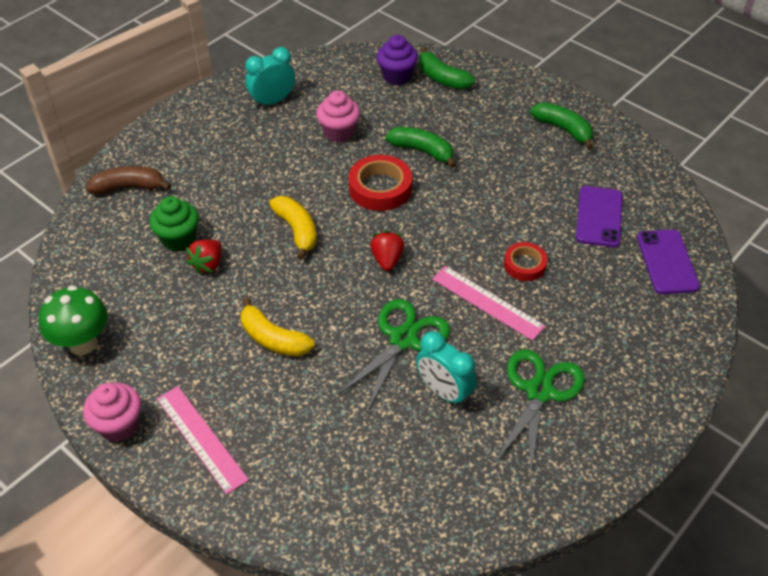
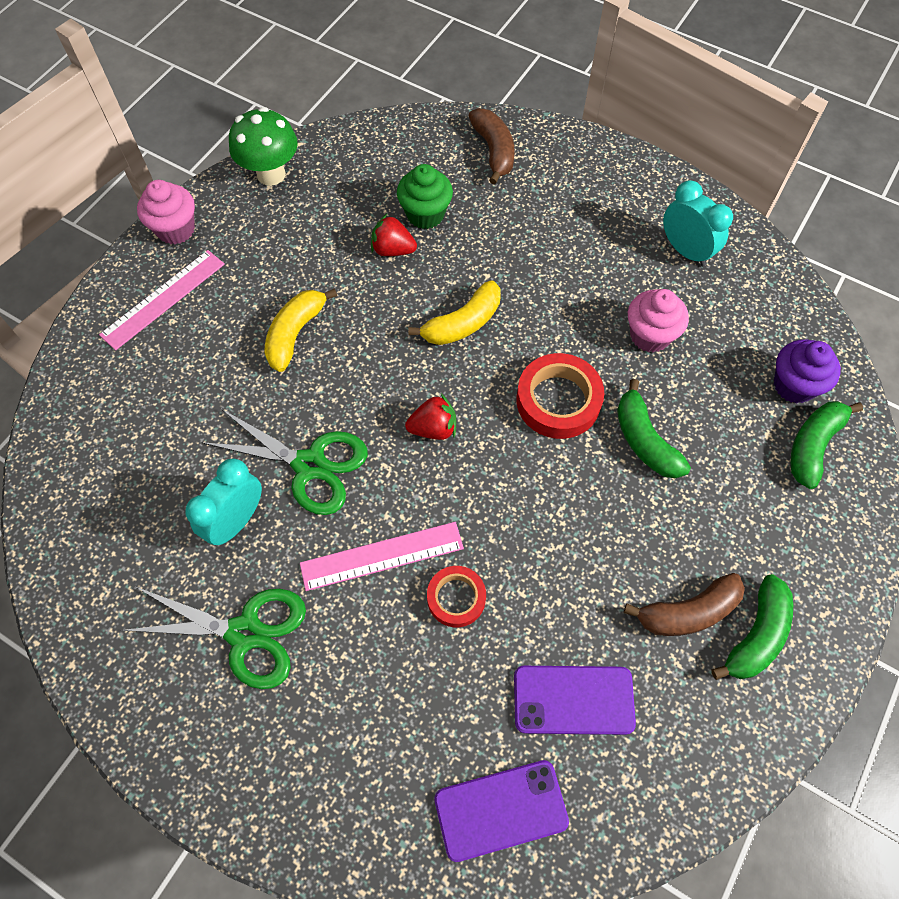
camera: 80 degrees right, 15 degrees up
(422, 151) = (644, 440): green banana -> green banana turned 135 degrees clockwise
(487, 302) = (382, 556): pink ruler -> pink ruler turned 45 degrees clockwise
(546, 155) = (688, 612): none -> brown banana

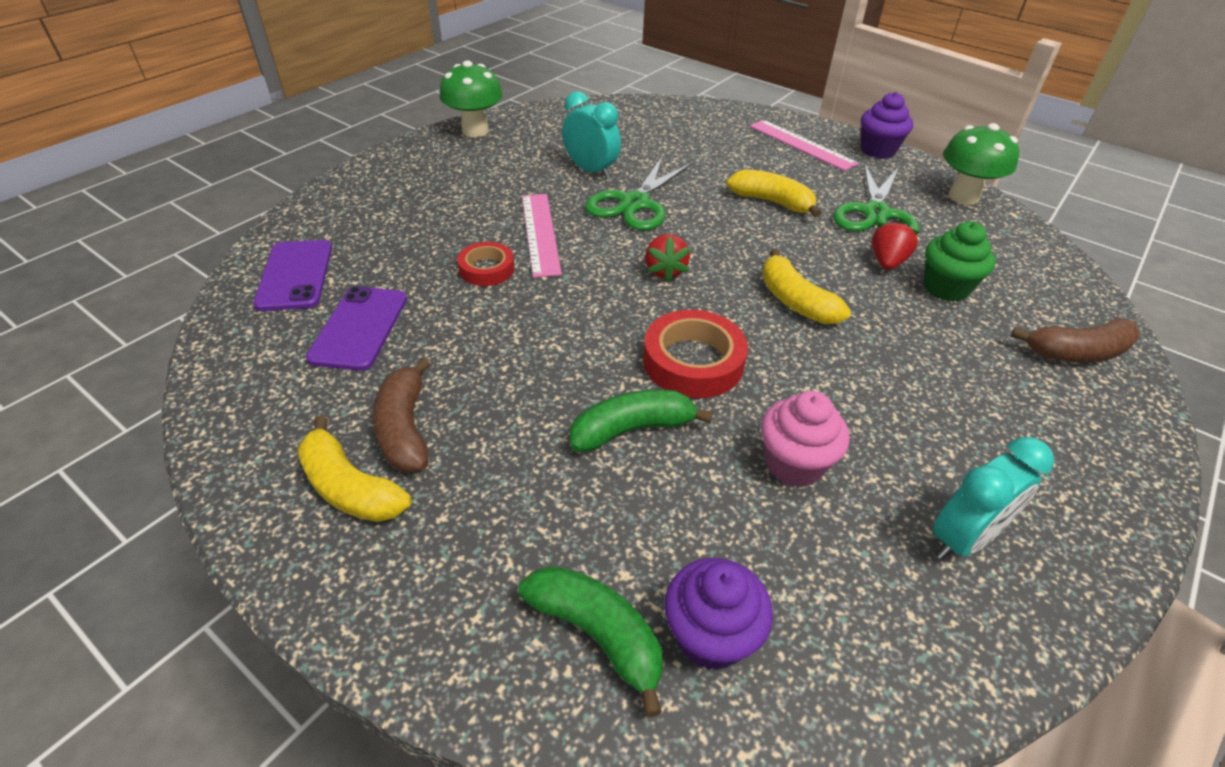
camera: 95 degrees right, 20 degrees down
(127, 693) = (475, 131): none -> green mushroom
(175, 229) = (878, 150): pink cupcake -> purple cupcake
(245, 633) = (498, 171): green scissors -> green scissors (875, 213)
(756, 635) = (350, 488): green banana -> yellow banana

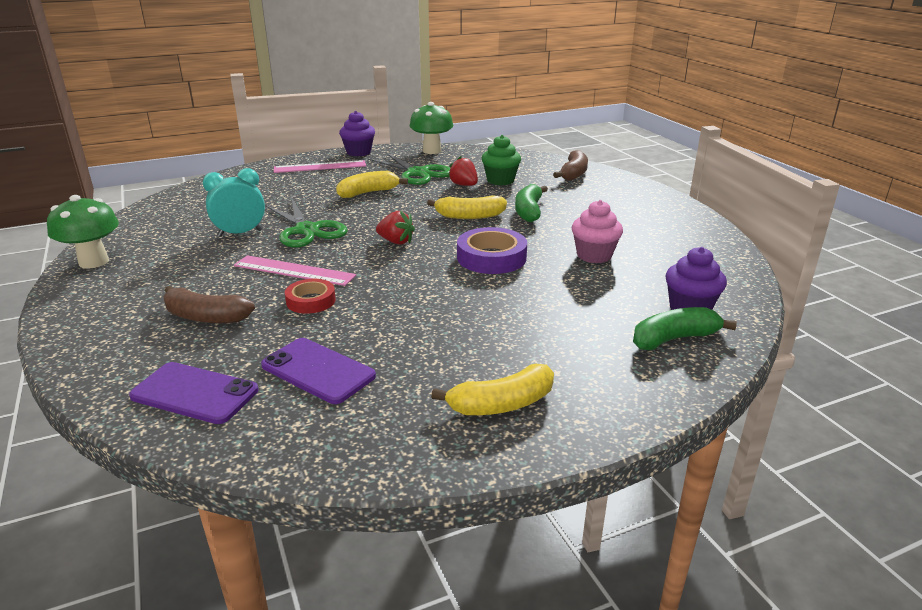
camera: 60 degrees left, 15 degrees down
(405, 429) = (461, 370): brown banana -> brown banana (206, 317)
(631, 429) = (532, 291): green banana -> green banana (529, 211)
(693, 361) = (491, 257): red tape -> purple tape
(963, 539) = (666, 235): turquoise clock -> none

